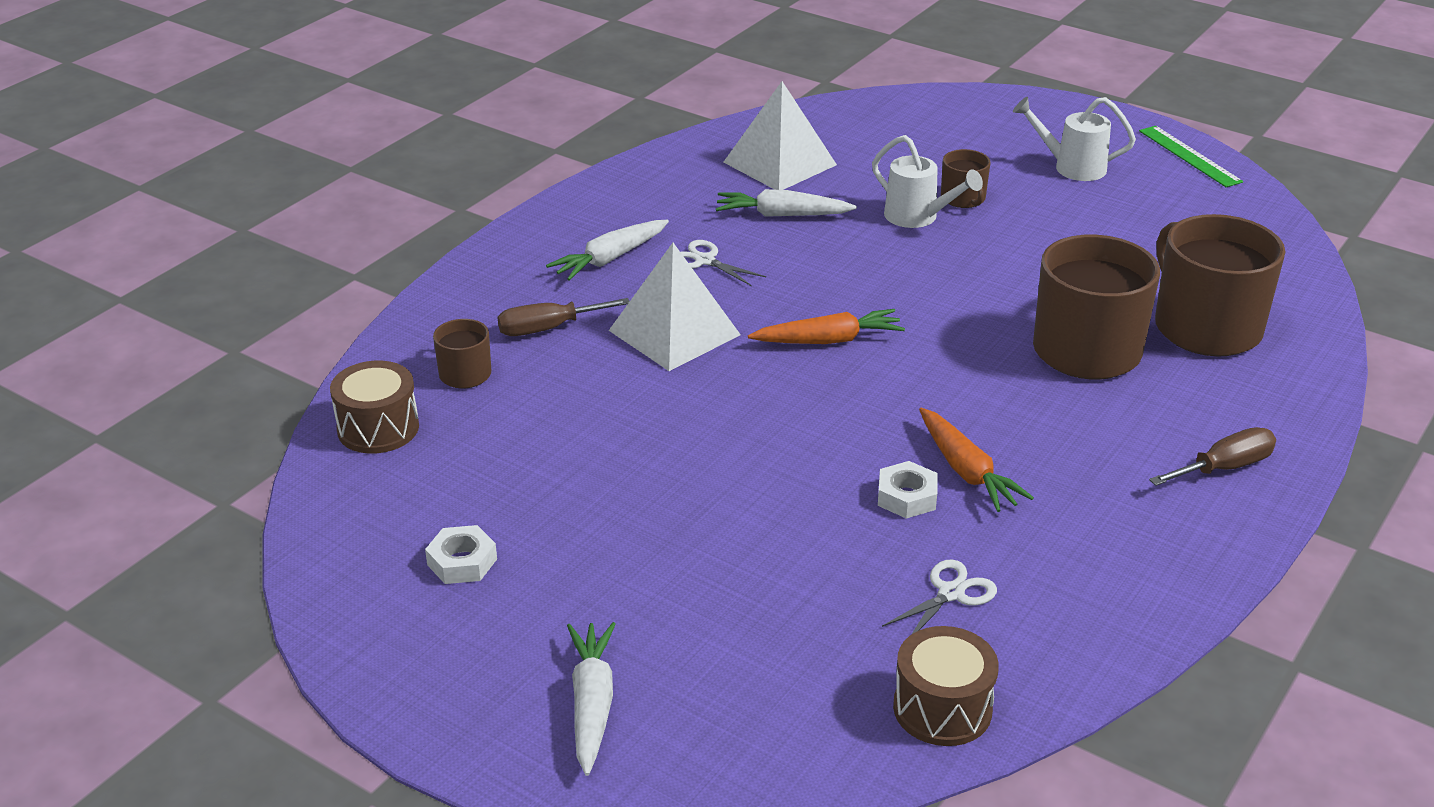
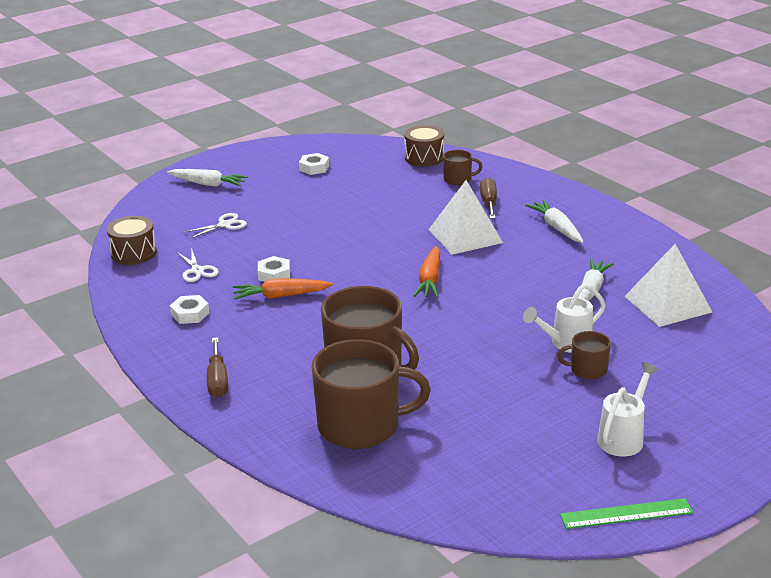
camera: 110 degrees right, 5 degrees down
(705, 261) = (541, 256): white scissors -> white scissors (225, 225)
(1087, 554) = (190, 314): none -> white nut

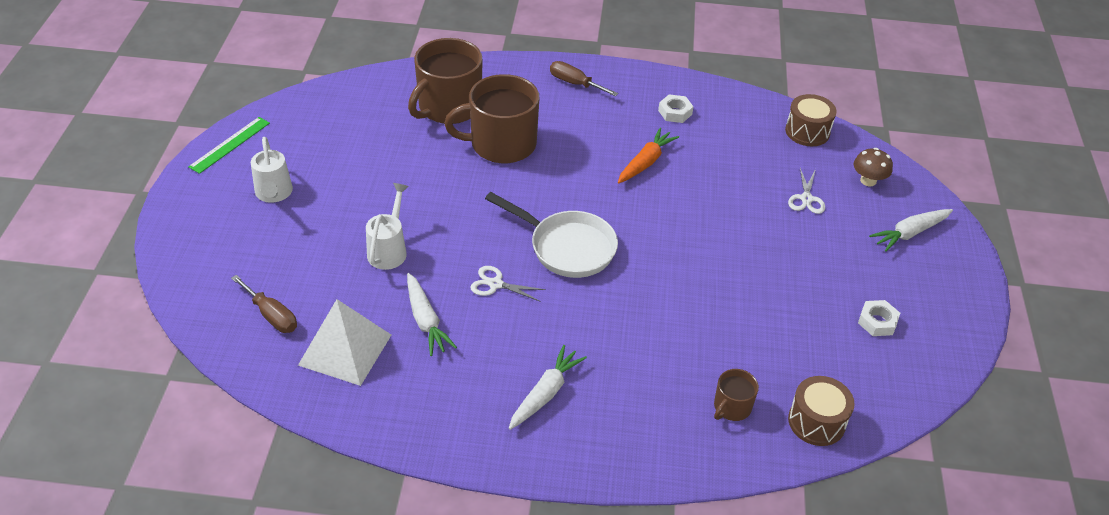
camera: 130 degrees right, 15 degrees up
(167, 213) = (868, 181): none -> brown mushroom
(197, 271) = (738, 146): white scissors -> white scissors (495, 284)
(274, 274) = (683, 177): white nut -> none
(430, 280) = (567, 247): orange carrot -> white pan
(465, 236) = (609, 321): white pyramid -> none
(488, 203) = (652, 387): brown screwdriver -> brown screwdriver (271, 315)
(556, 228) = (545, 393): white carrot -> white carrot turned 75 degrees counterclockwise
(587, 369) = (349, 235): brown mug -> none

